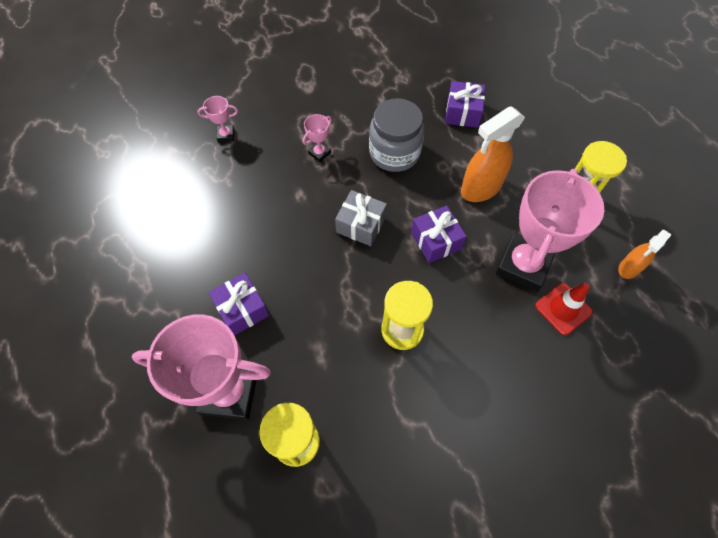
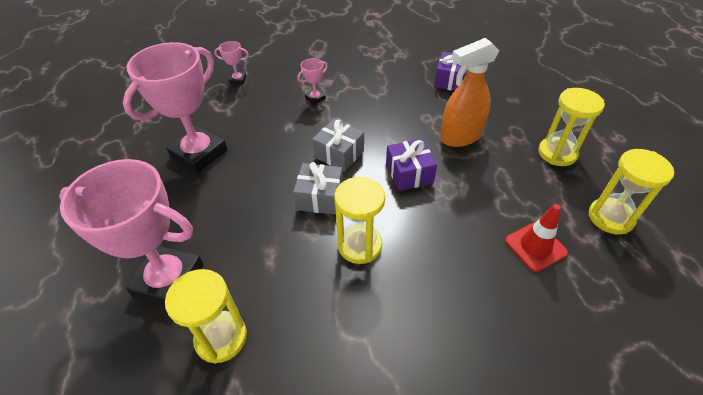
camera: 10 degrees right, 15 degrees down
(242, 309) = (207, 209): purple gift -> none
(353, 281) = (320, 197): none -> grey gift
(394, 153) = (383, 104): grey jar -> none
(523, 265) = (495, 203): pink trophy -> pink trophy (199, 153)
(629, 268) = (610, 217): orange spray bottle -> yellow hourglass

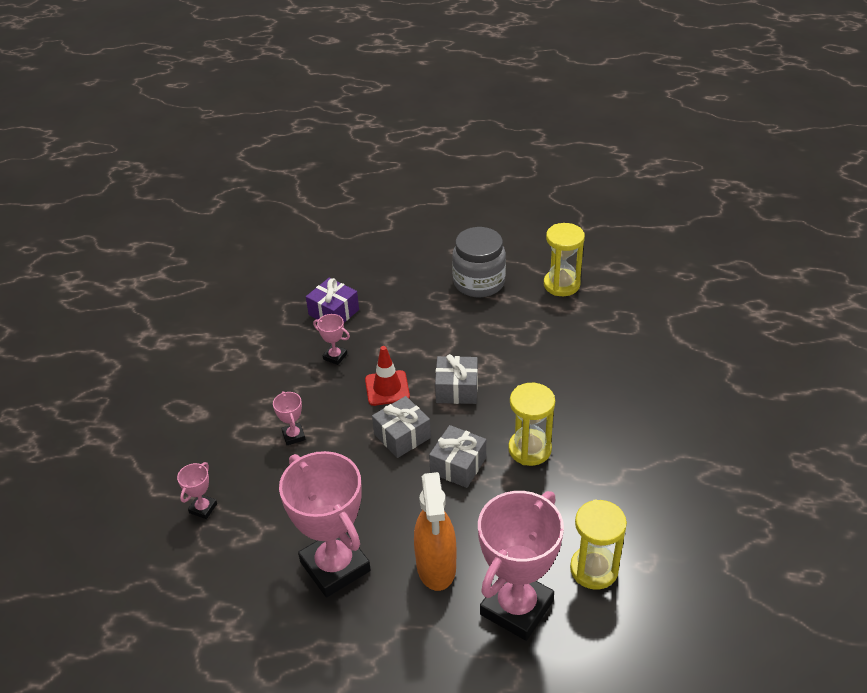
camera: 70 degrees left, 5 degrees down
(405, 95) = (335, 356): none -> pink trophy
(409, 173) = (457, 389): purple gift -> grey gift
(460, 137) = (424, 336): orange spray bottle -> orange spray bottle (436, 567)
(535, 246) = (573, 338): red traffic cone -> red traffic cone (387, 388)
(557, 153) = (479, 282): yellow hourglass -> grey jar

